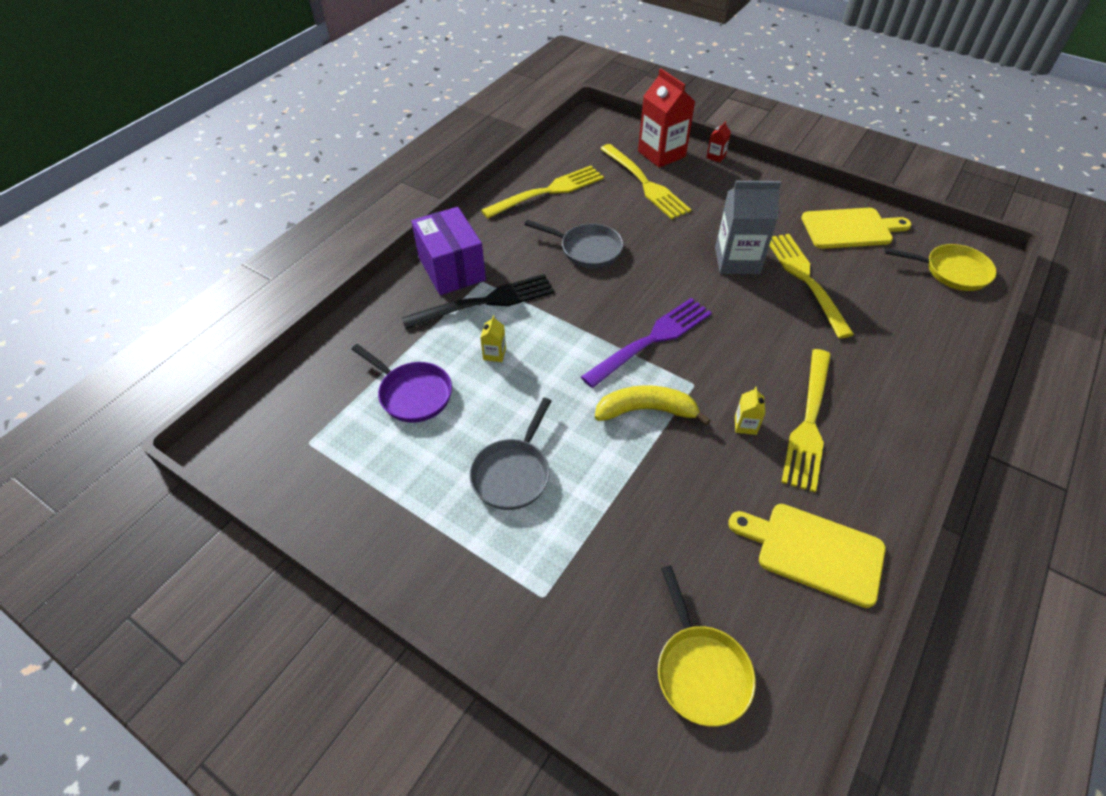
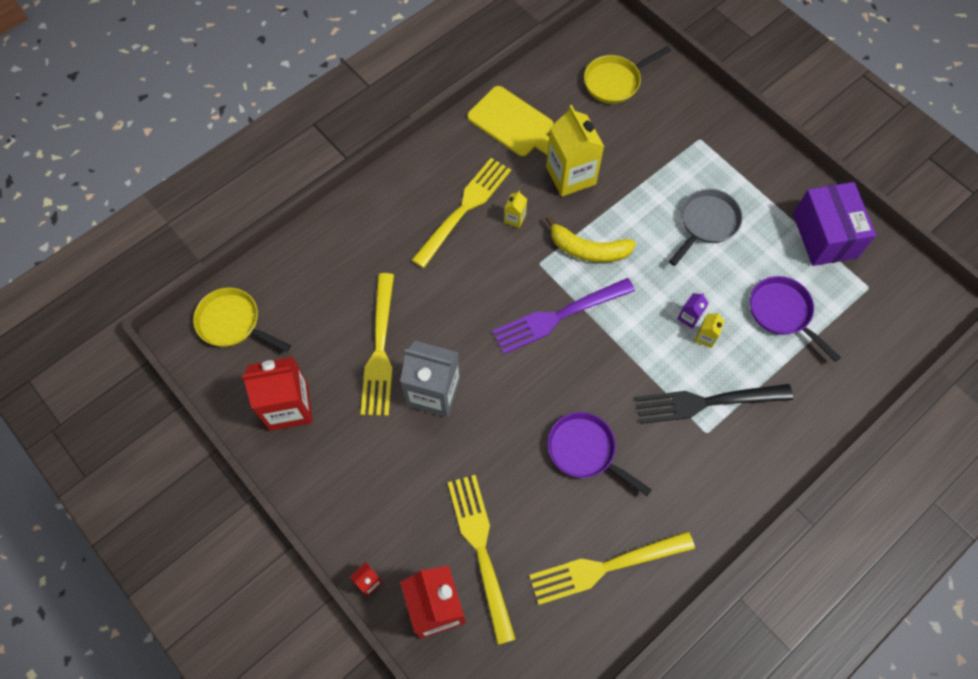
camera: 165 degrees left, 15 degrees up
(451, 269) = (737, 460): purple box -> purple box (824, 235)
(515, 368) = (689, 317): none -> purple carton
(587, 249) = (585, 451): grey pan -> purple pan
(700, 670) = (615, 81): yellow pan -> yellow pan turned 120 degrees counterclockwise
(703, 494) = (571, 175): none -> yellow carton
(850, 229) = (289, 407): yellow cutting board -> red carton

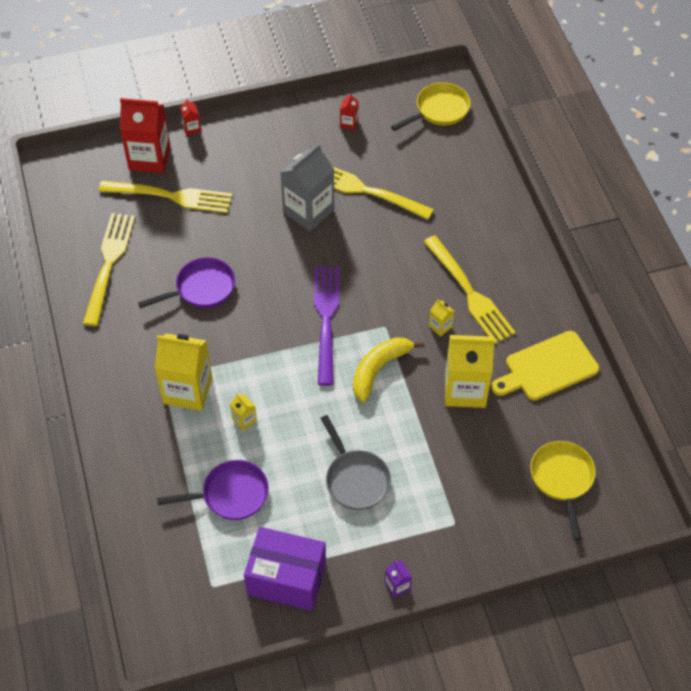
camera: 115 degrees right, 10 degrees down
(289, 407) = (349, 123): red carton -> red carton, size x0.43
(689, 317) = (269, 416): purple carton -> purple carton (397, 585)
(706, 402) = (188, 390): black fork -> yellow carton

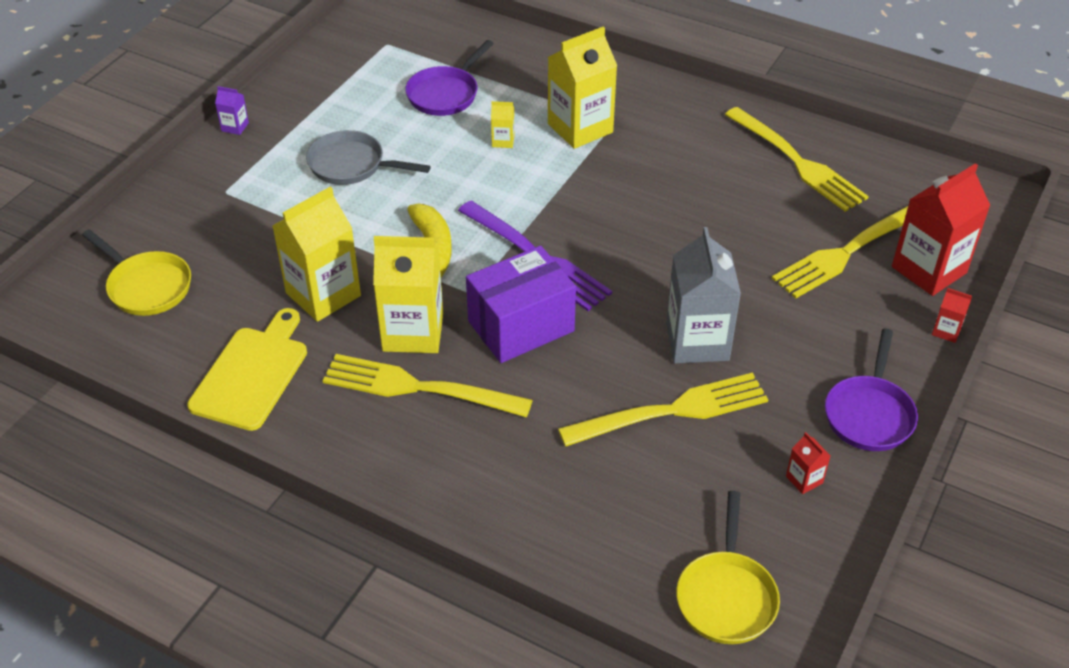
camera: 135 degrees right, 10 degrees down
(201, 288) = (688, 201): purple pan -> purple pan (869, 414)
(286, 579) = (333, 79): purple box -> purple box (521, 326)
(440, 326) = (413, 332): yellow carton -> yellow carton, size x2.31

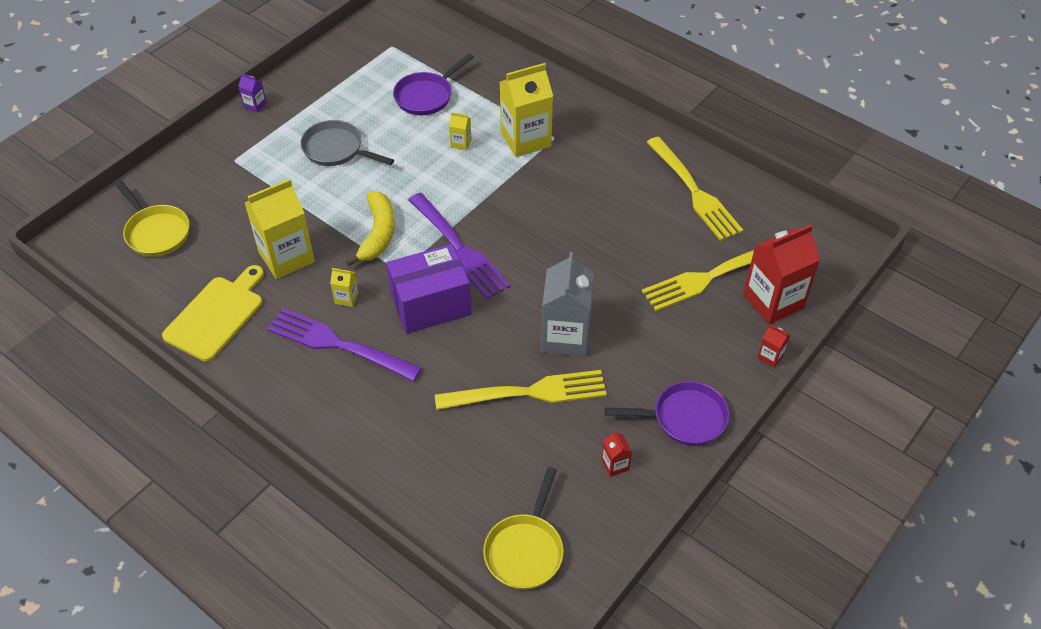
camera: 10 degrees right, 5 degrees up
(413, 332) = (346, 298): yellow carton -> yellow carton, size x0.43
(417, 387) = (338, 344): yellow fork -> purple fork
(869, 414) = (684, 418): purple pan -> purple pan turned 120 degrees counterclockwise

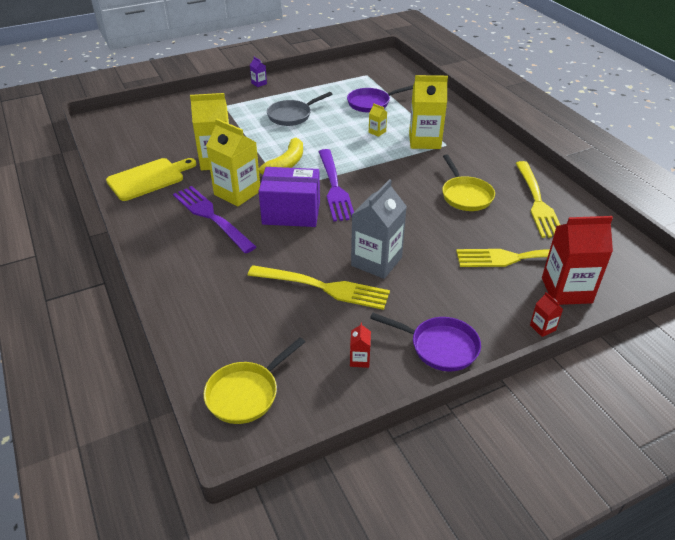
camera: 25 degrees right, 10 degrees down
(156, 232) = (150, 128): yellow pan -> yellow pan (465, 195)
(336, 149) = (292, 115): grey pan -> grey pan turned 90 degrees counterclockwise
(346, 298) = (237, 193): yellow carton -> yellow carton, size x2.31

